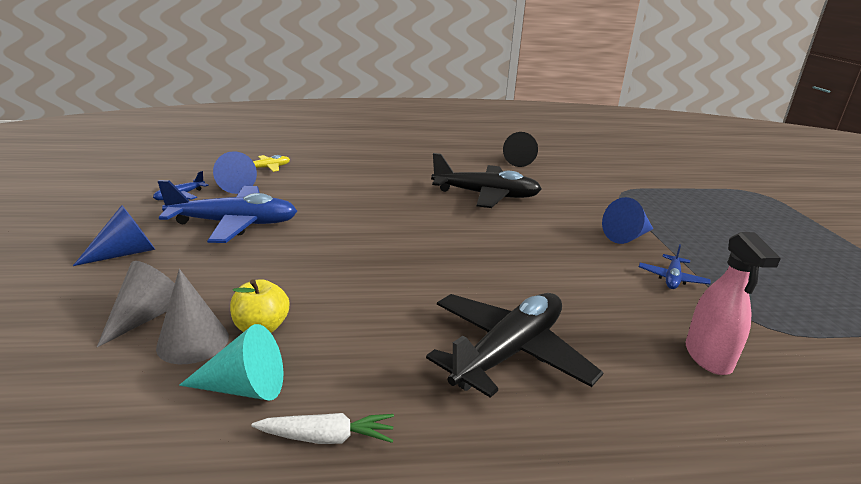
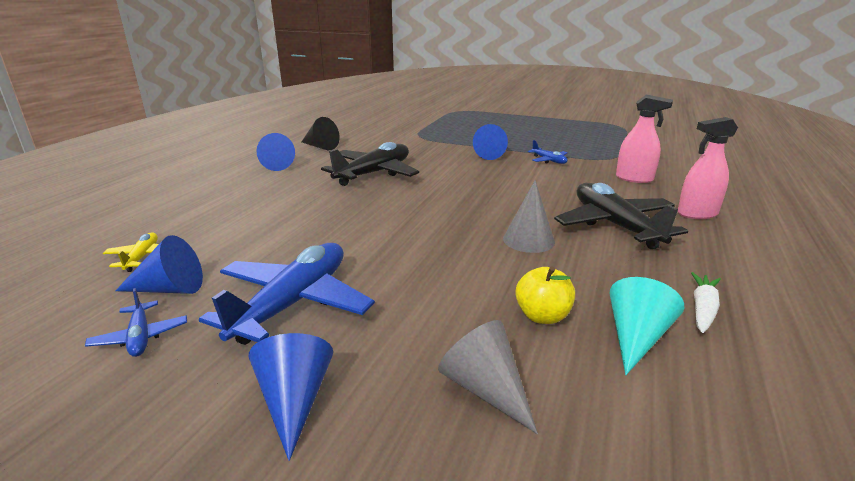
camera: 60 degrees left, 0 degrees up
(193, 342) = (552, 360): grey cone -> grey cone (528, 240)
(456, 159) = (279, 164): none -> blue cone
(636, 430) = (697, 214): none -> pink spray bottle

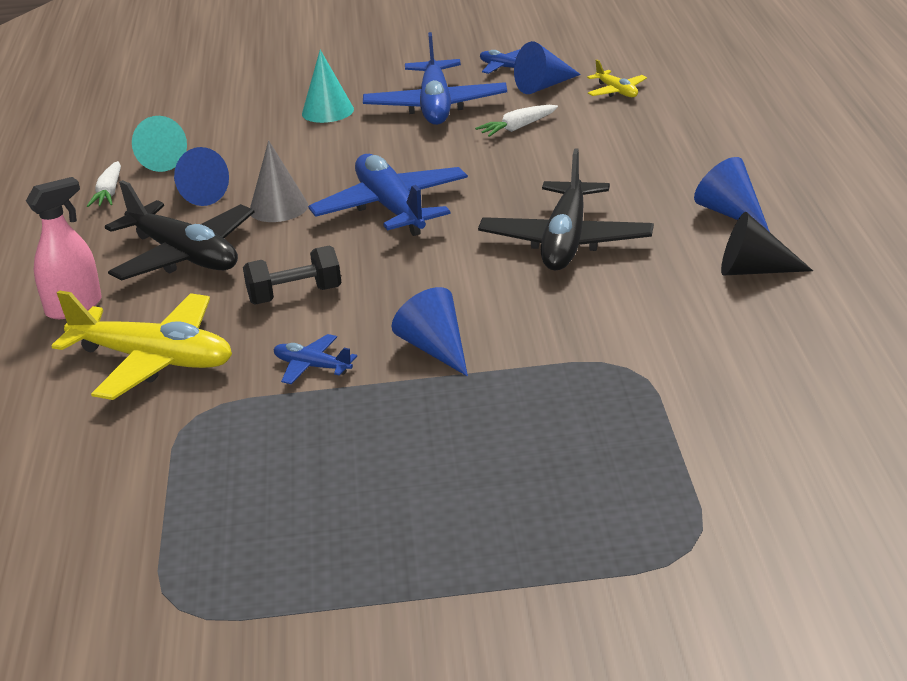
camera: 155 degrees right, 5 degrees up
(274, 249) = (517, 128): none -> white carrot
(294, 401) = (366, 78): blue cone -> blue cone (197, 194)
(404, 346) = (327, 111): none -> turquoise cone
(445, 216) = (392, 208): none -> blue plane
(485, 389) = (261, 110): grey cone -> none
(542, 316) = (239, 152): yellow apple -> none
(543, 186) = (295, 295): none -> black dumbbell
(634, 179) = (153, 360): pink spray bottle -> yellow plane

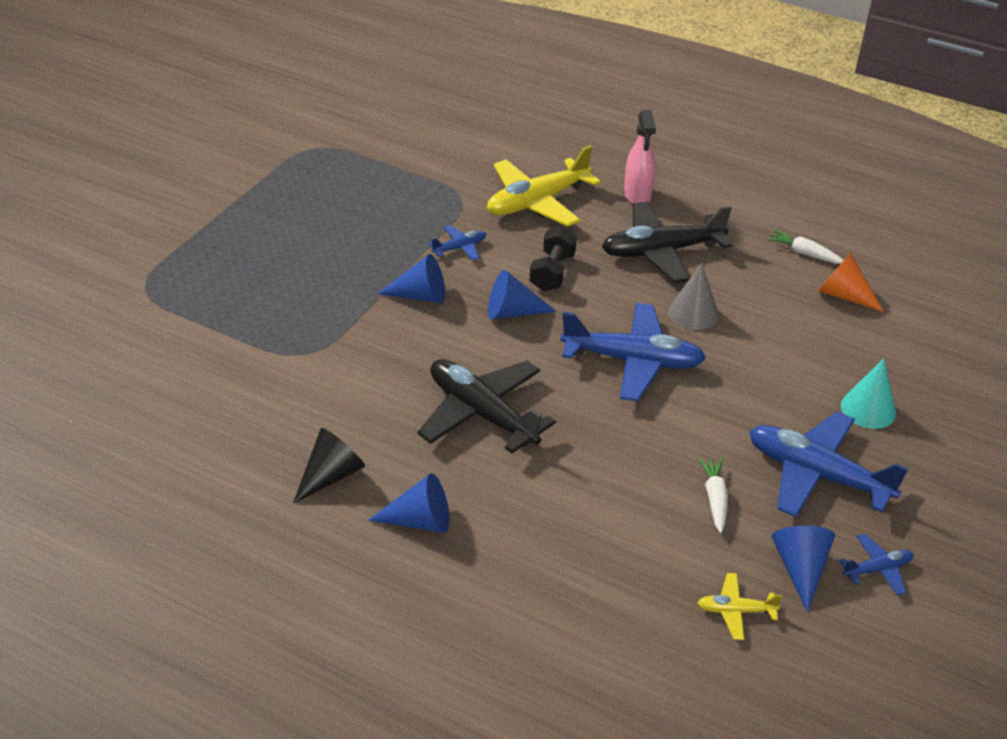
camera: 120 degrees right, 10 degrees up
(166, 159) = (843, 295): turquoise cone -> orange cone
(197, 194) = (758, 287): blue cone -> blue cone (512, 312)

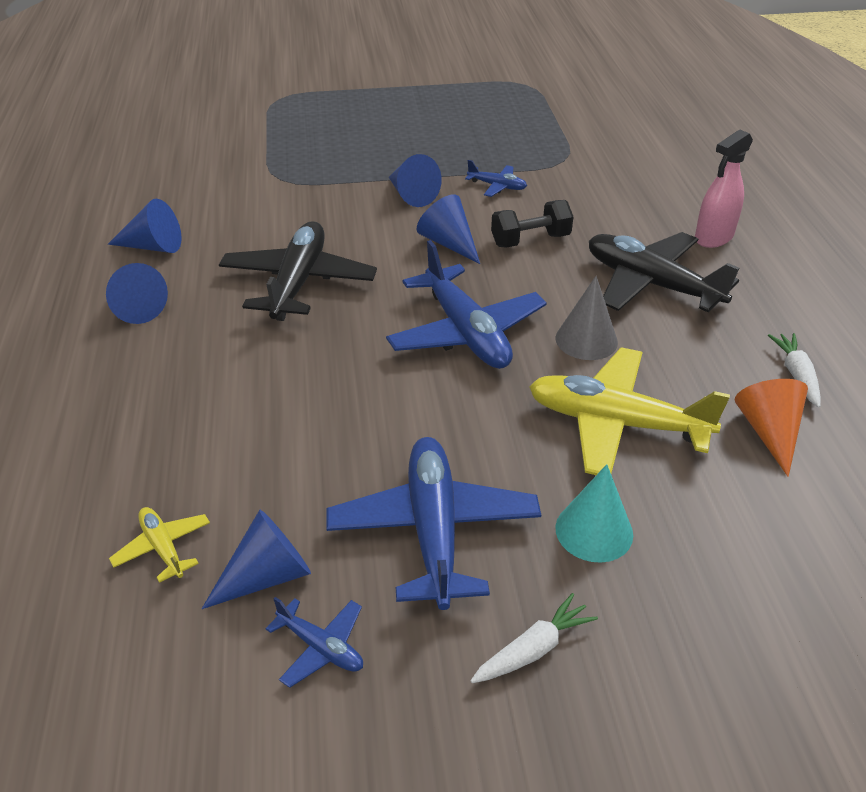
camera: 55 degrees right, 0 degrees up
(331, 475) = (153, 246): black cone -> blue cone
(537, 202) = (616, 194): yellow plane -> yellow plane (616, 423)
(714, 498) = (321, 465): white carrot -> white carrot (533, 649)

